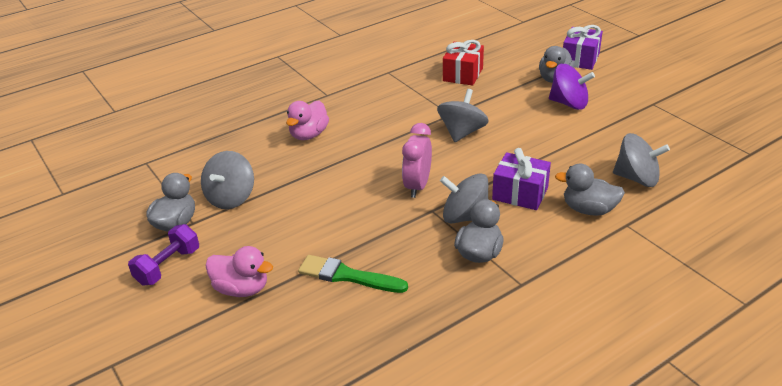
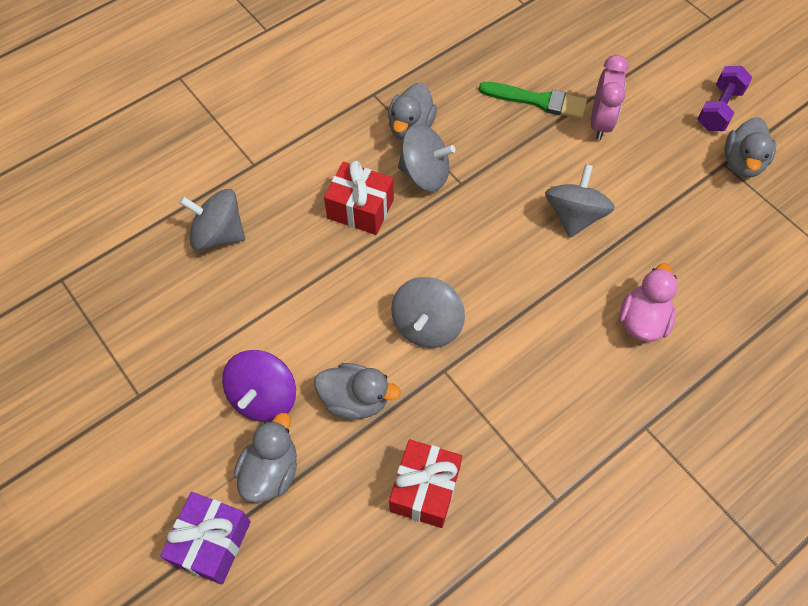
camera: 175 degrees right, 25 degrees up
(231, 198) = (698, 201): grey spinning top -> grey spinning top (574, 216)
(242, 289) = (634, 86): pink duck -> none
(417, 186) = (480, 220): pink clock -> pink clock (600, 122)
(520, 193) = (360, 209): purple gift -> red gift
(569, 103) = (263, 397): purple spinning top -> purple spinning top turned 90 degrees counterclockwise
(588, 210) = (288, 185): grey duck -> grey duck (355, 400)

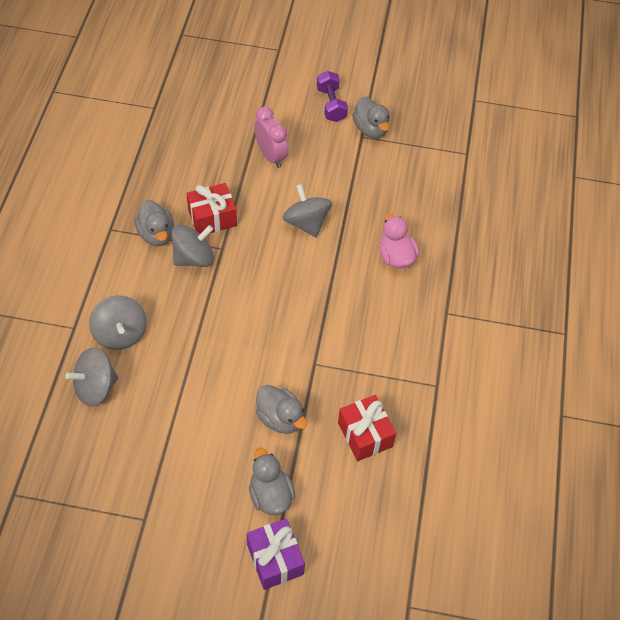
camera: 45 degrees left, 5 degrees down
(263, 397) = (224, 459): purple spinning top -> none
(355, 400) = (280, 418): grey duck -> grey duck turned 75 degrees clockwise
(360, 209) = (174, 307): red gift -> red gift (212, 218)
(427, 325) = (281, 346): grey spinning top -> grey spinning top (120, 334)
(537, 100) = (221, 166): green brush -> none

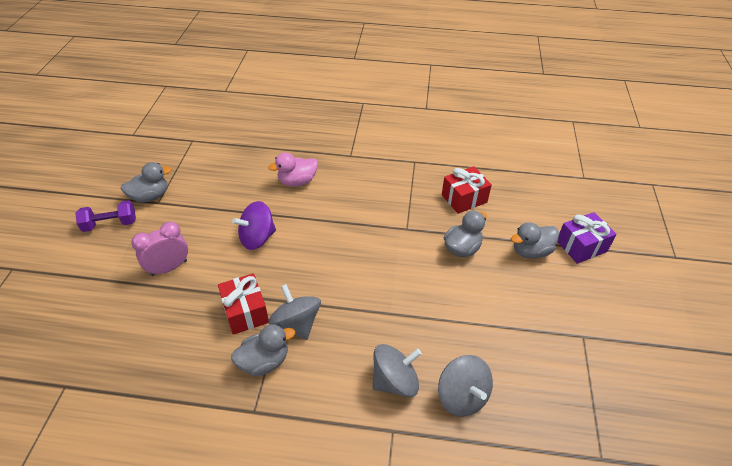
camera: 90 degrees left, 10 degrees down
(306, 223) = (257, 238): grey spinning top -> purple spinning top

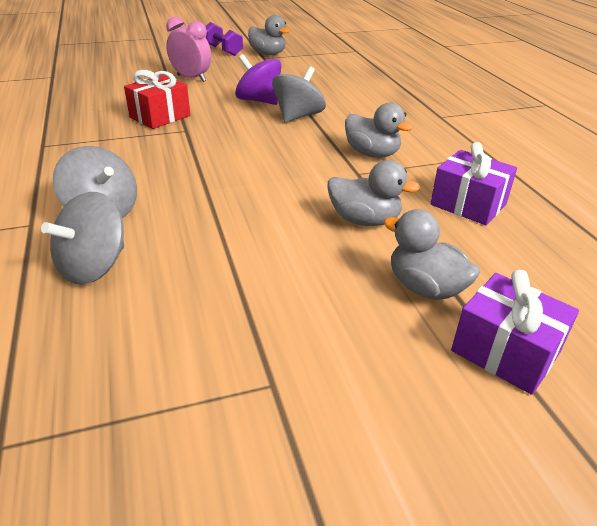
camera: 65 degrees right, 10 degrees down
(264, 361) = (103, 137): grey duck -> grey duck (372, 154)
(296, 324) = (158, 142): grey spinning top -> grey spinning top (298, 116)
(297, 181) = (360, 100): pink duck -> none
(464, 198) = (468, 204): red gift -> purple gift

